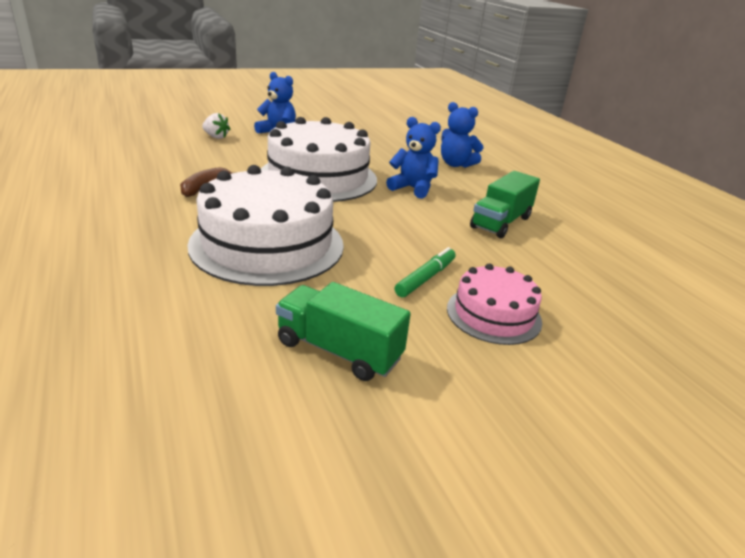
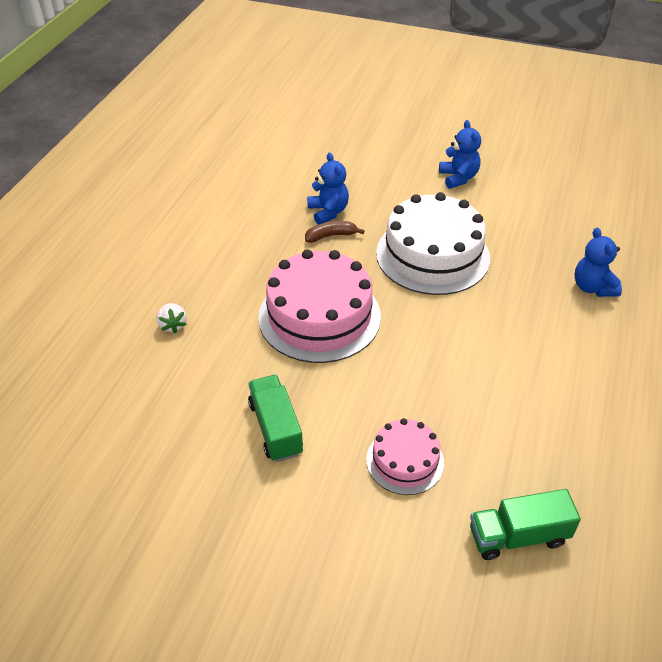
camera: 45 degrees right, 15 degrees up
(216, 137) = (397, 167): white strawberry -> white strawberry (173, 325)
(267, 244) = (319, 316): white cake -> pink cake
(412, 188) = (503, 304): blue teddy bear -> blue teddy bear (328, 212)
(425, 278) = (394, 404): green marker -> none
(501, 222) = (535, 381): green truck -> green truck (518, 536)

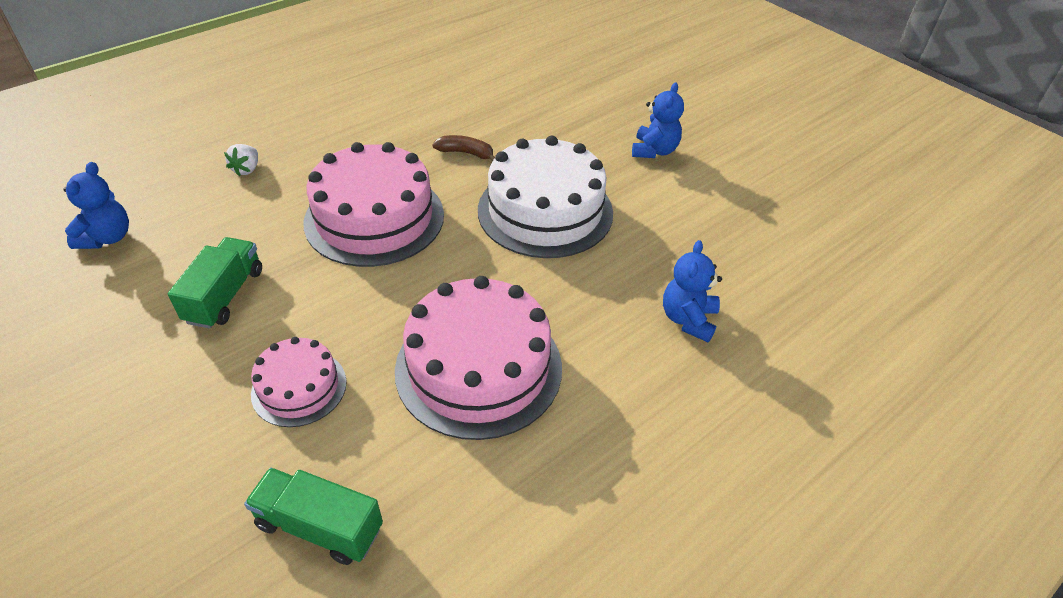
camera: 30 degrees right, 0 degrees up
(328, 212) = (487, 131): blue teddy bear -> blue teddy bear (107, 238)
(504, 384) = (479, 368): none -> pink cake

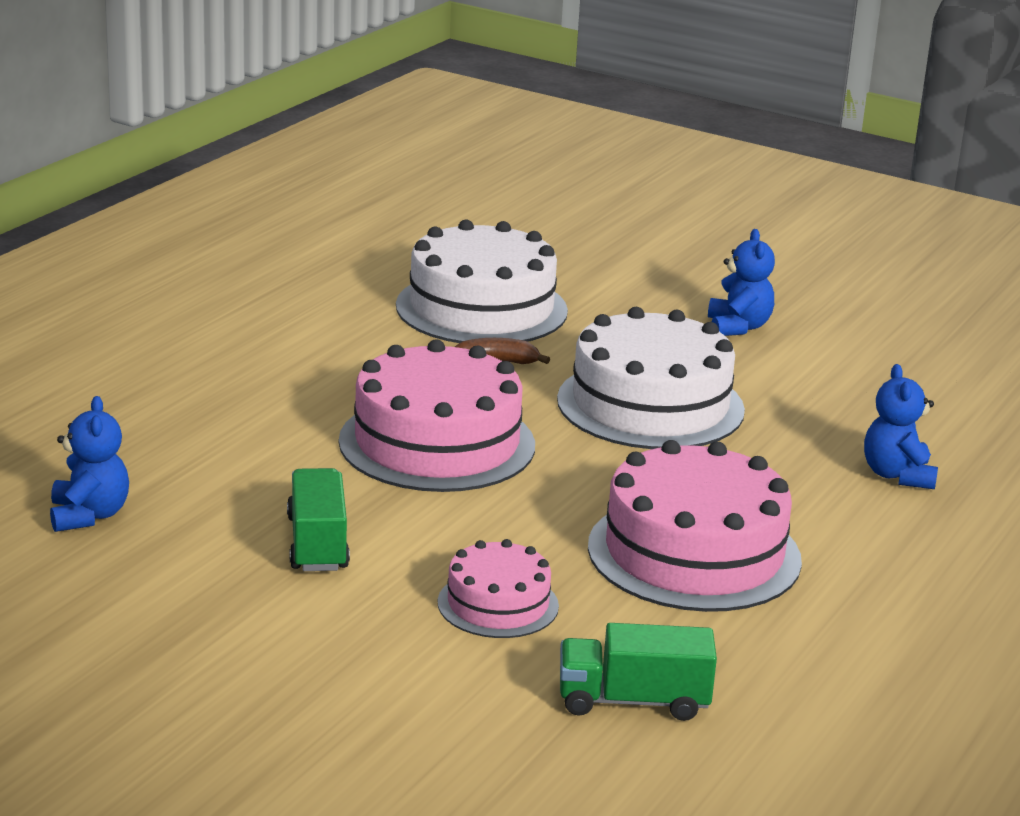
camera: 20 degrees left, 20 degrees down
(247, 169) = (208, 420): white strawberry -> none
(489, 105) = (481, 308): none -> white cake

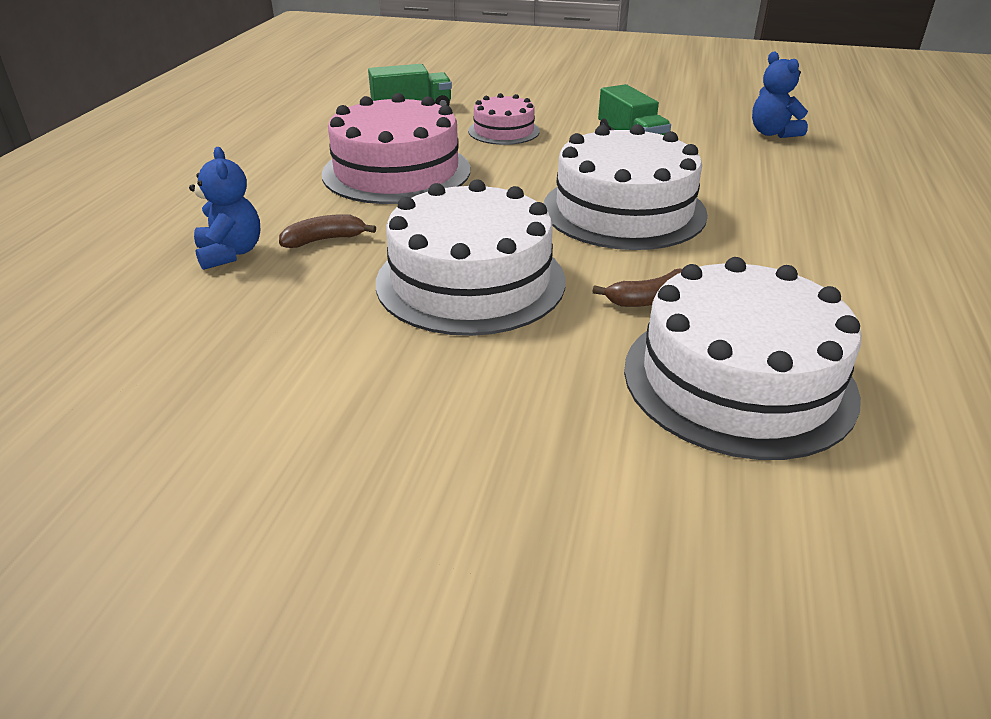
camera: 165 degrees right, 10 degrees up
(437, 443) = (624, 210): pink cake -> white cake
(738, 327) = (401, 430): blue teddy bear -> none
(794, 472) = (324, 240): none -> brown banana

